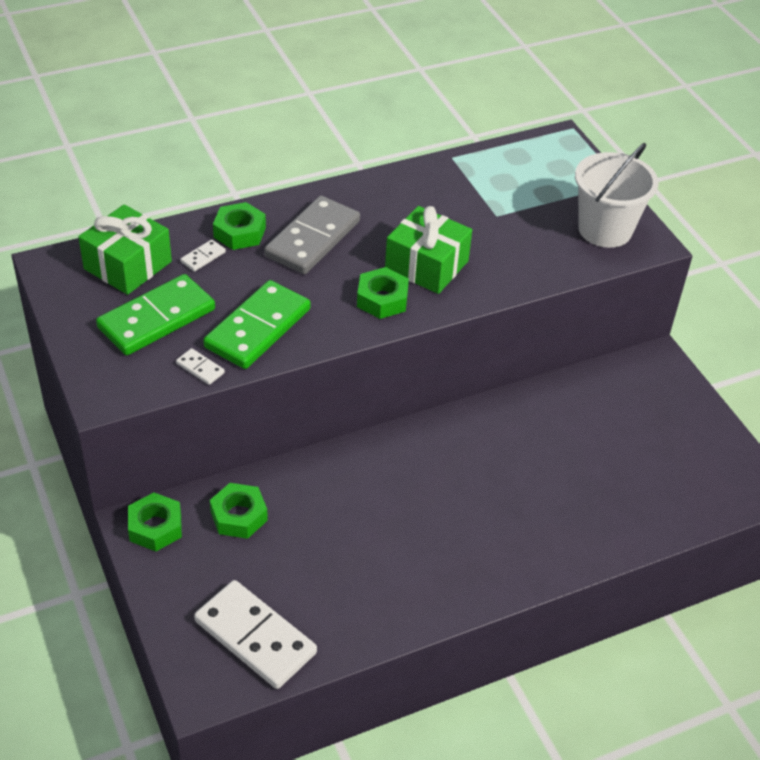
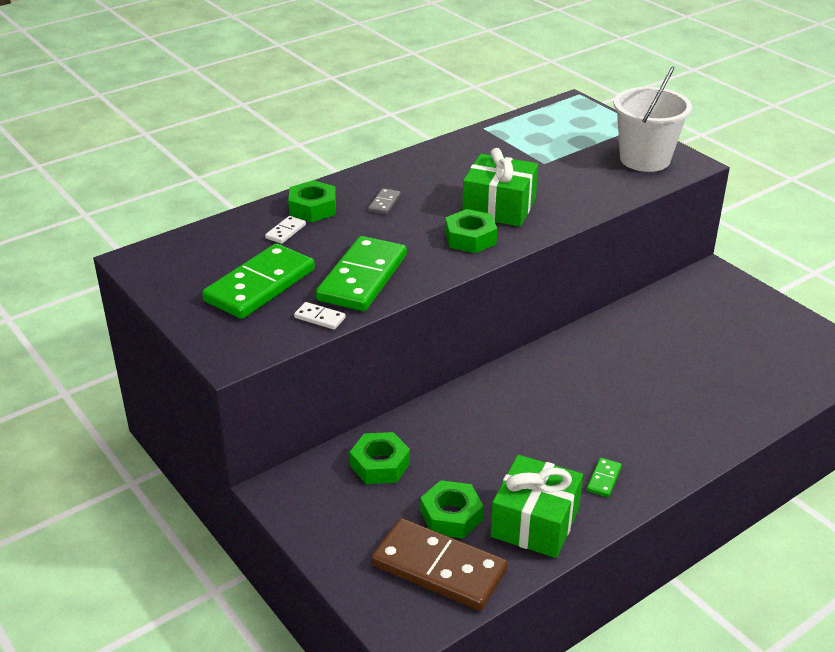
camera: 10 degrees left, 10 degrees down
(128, 265) = (214, 248): green gift -> green gift (535, 522)
(155, 527) = (299, 490): green nut -> green nut (451, 516)
(255, 637) = (439, 568): white domino -> brown domino
(313, 239) = (384, 203): grey domino -> grey domino, size x0.41
(446, 576) = (603, 479): none -> green domino

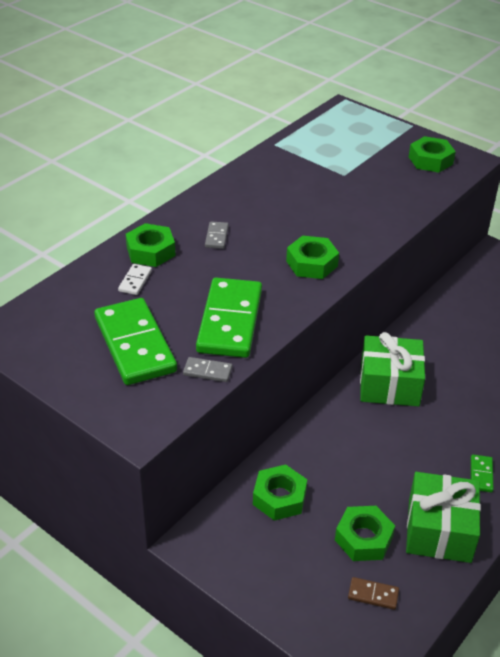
camera: 15 degrees left, 5 degrees up
(260, 285) = (135, 344): green domino -> green domino turned 45 degrees counterclockwise
(319, 318) = (207, 371): white domino -> grey domino
(439, 568) = (373, 594): brown domino -> brown domino, size x0.41
(499, 207) = (324, 227): green gift -> green gift (389, 384)
(645, 159) = (430, 160): white bucket -> green nut

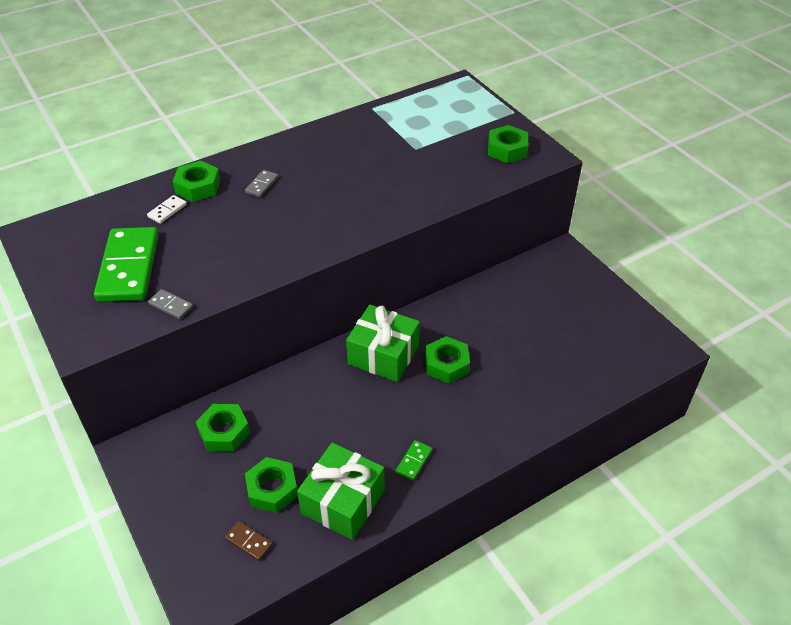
camera: 20 degrees right, 5 degrees up
(230, 321) = (220, 265): green domino -> none
(312, 263) = (327, 227): green nut -> green nut (447, 364)

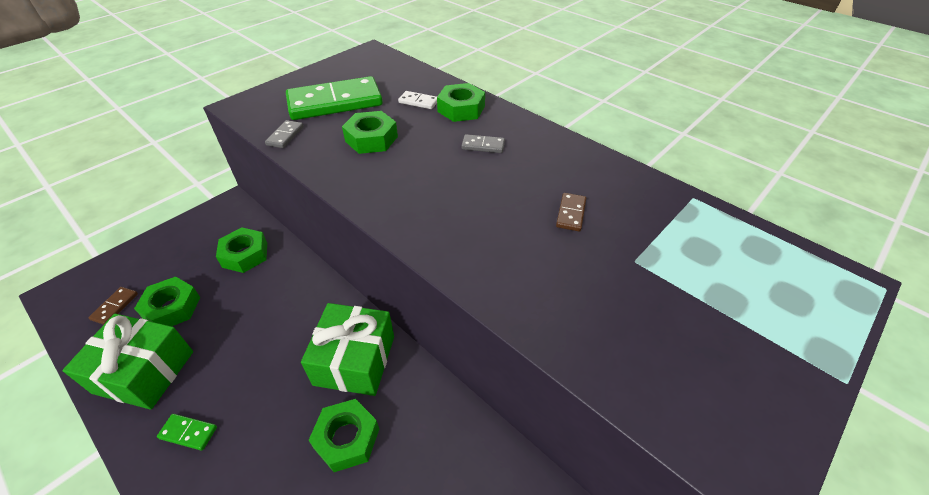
camera: 75 degrees right, 0 degrees up
(363, 161) = (571, 213): none -> brown domino
(507, 149) = (719, 390): green nut -> green nut (371, 139)

